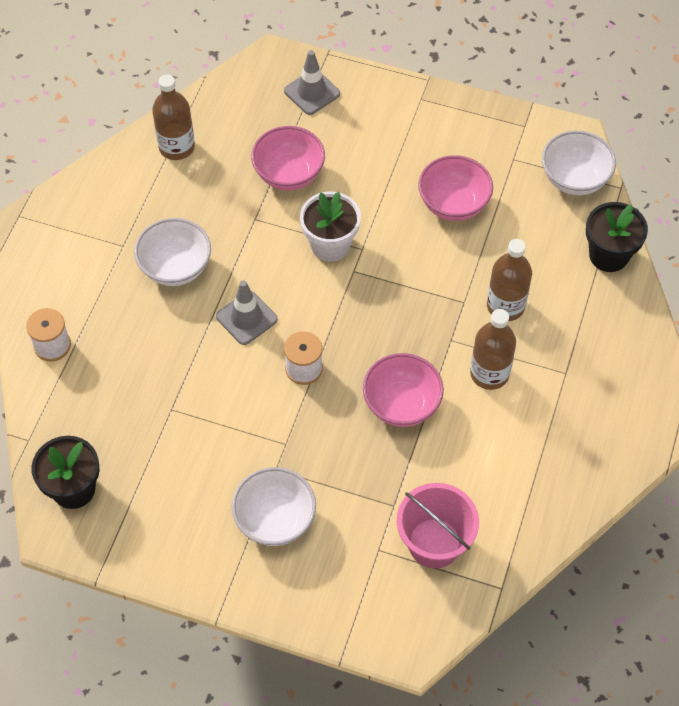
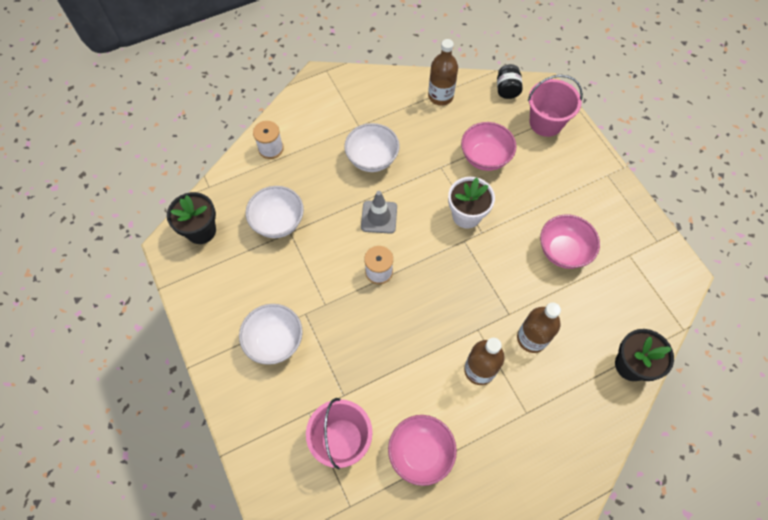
camera: 45 degrees right, 5 degrees up
(238, 87) = (507, 89): none -> black jar
(312, 92) = (546, 123): grey traffic cone -> pink bucket
(401, 404) = (410, 341): pink bowl -> pink bowl (420, 453)
(574, 179) = (657, 299): white bowl -> white bowl (278, 222)

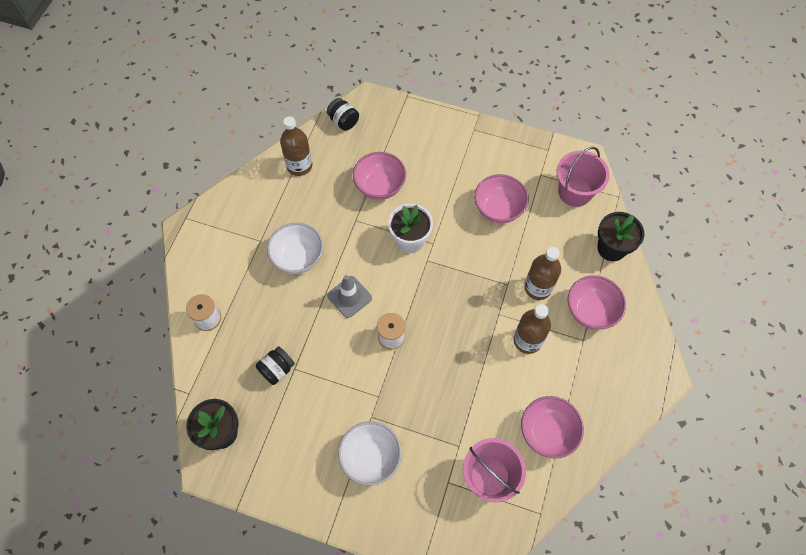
camera: 45 degrees left, 0 degrees up
(278, 222) = (277, 369): white bowl -> black jar
(546, 123) = (396, 124): pink bucket -> pink bucket (575, 192)
(558, 397) = (590, 311): none -> pink bowl

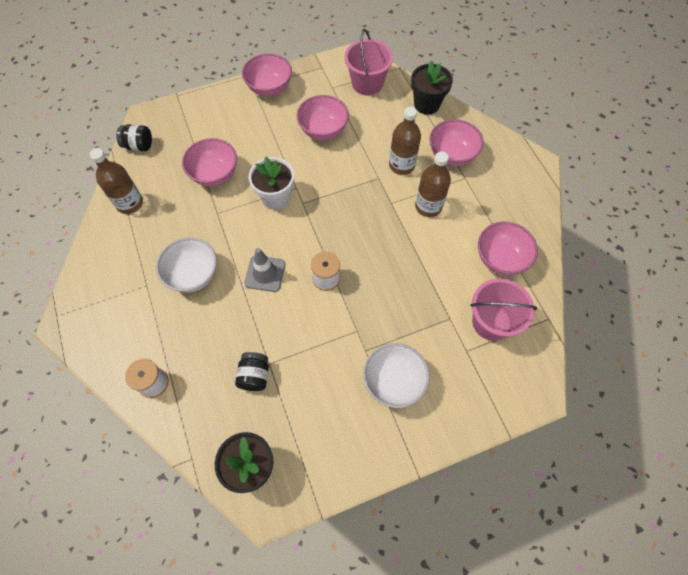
camera: 40 degrees left, 0 degrees up
(486, 139) = (269, 88): none -> pink bowl

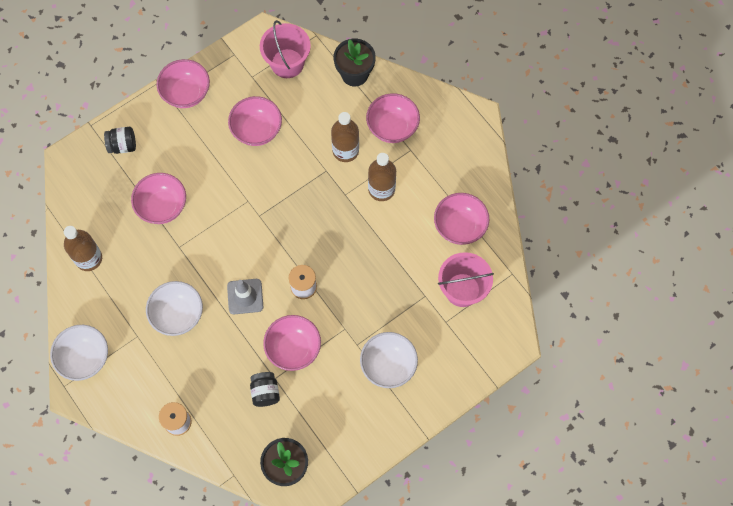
camera: 15 degrees left, 5 degrees up
(87, 294) = (84, 358): none -> white bowl
(139, 145) = (73, 193): black jar -> black jar (123, 145)
(276, 197) = (231, 216): white flower pot -> none
(298, 337) = (293, 348): none -> pink bowl

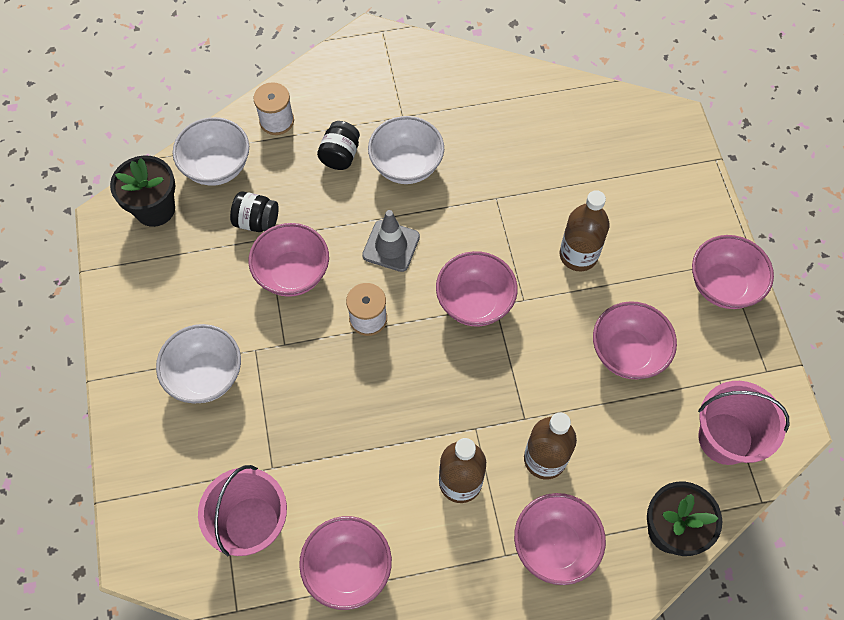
camera: 115 degrees right, 5 degrees down
(84, 358) = (404, 59): white bowl -> white bowl (217, 167)
(89, 258) = (527, 100): brown bottle -> brown bottle (578, 255)
(123, 145) = (670, 184): black jar -> black jar (340, 155)
(162, 206) = (561, 199): pink bowl -> pink bowl (474, 302)

